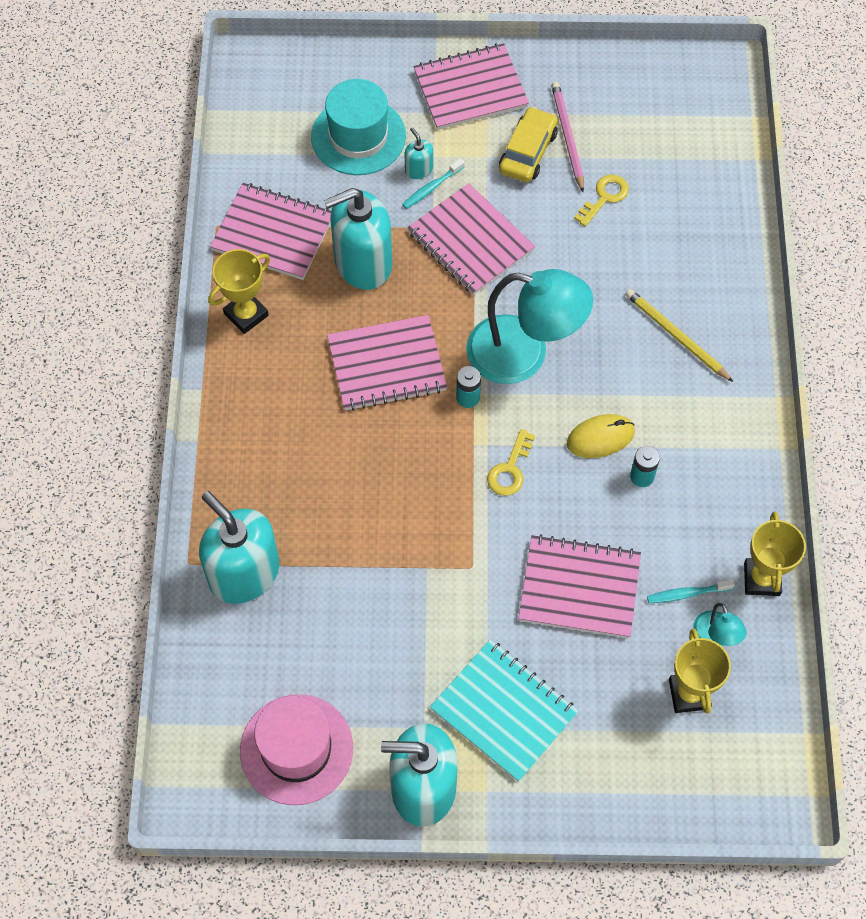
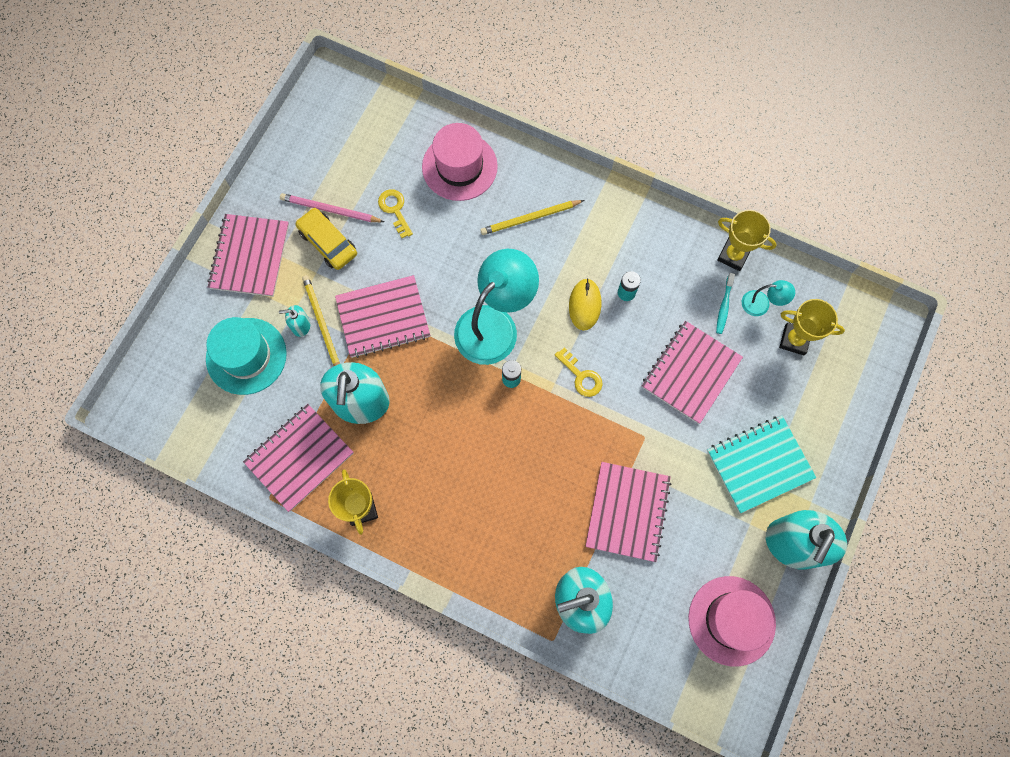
camera: 65 degrees left, 10 degrees up
(387, 365) = (457, 423): pink notebook -> pink notebook (627, 512)
(431, 188) = (322, 324): turquoise toothbrush -> yellow pencil
(697, 237) = (459, 167): none -> pink hat

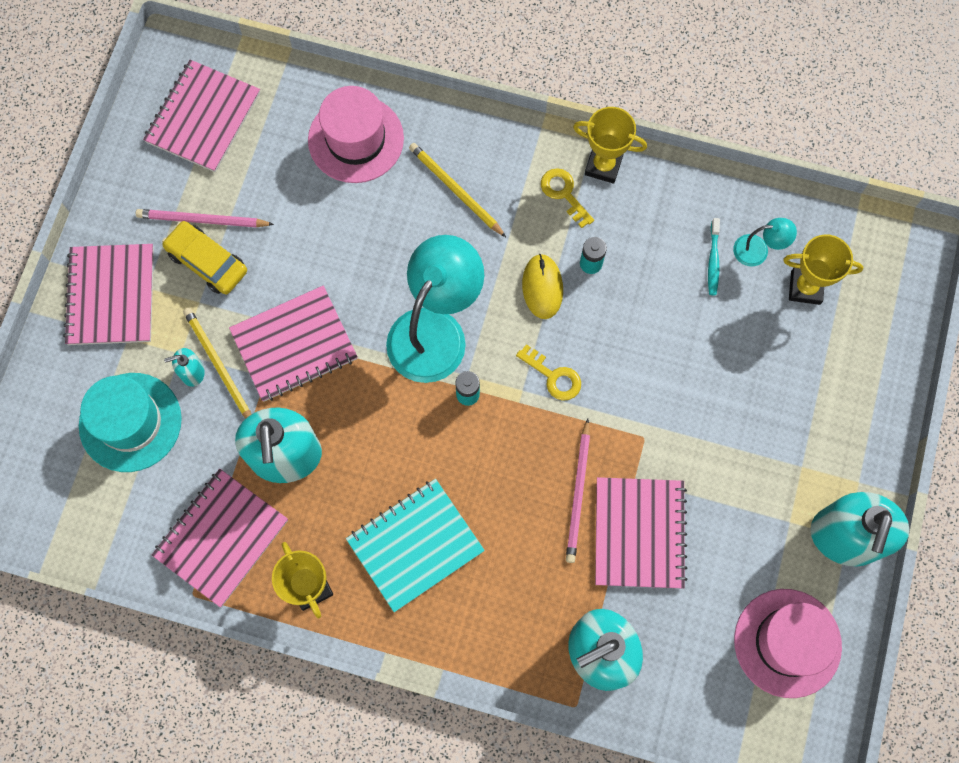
camera: 10 degrees left, 0 degrees up
(395, 210) = (284, 207): yellow key -> yellow key (564, 193)
(530, 218) = (455, 190): yellow pencil -> yellow pencil turned 75 degrees clockwise
(584, 472) = (578, 493): none -> pink pencil
(690, 373) = (686, 349): pink notebook -> pink notebook (203, 117)
(733, 255) = (713, 196): yellow trophy -> yellow trophy (603, 166)
(759, 464) = (788, 447): turquoise notebook -> turquoise notebook (415, 545)

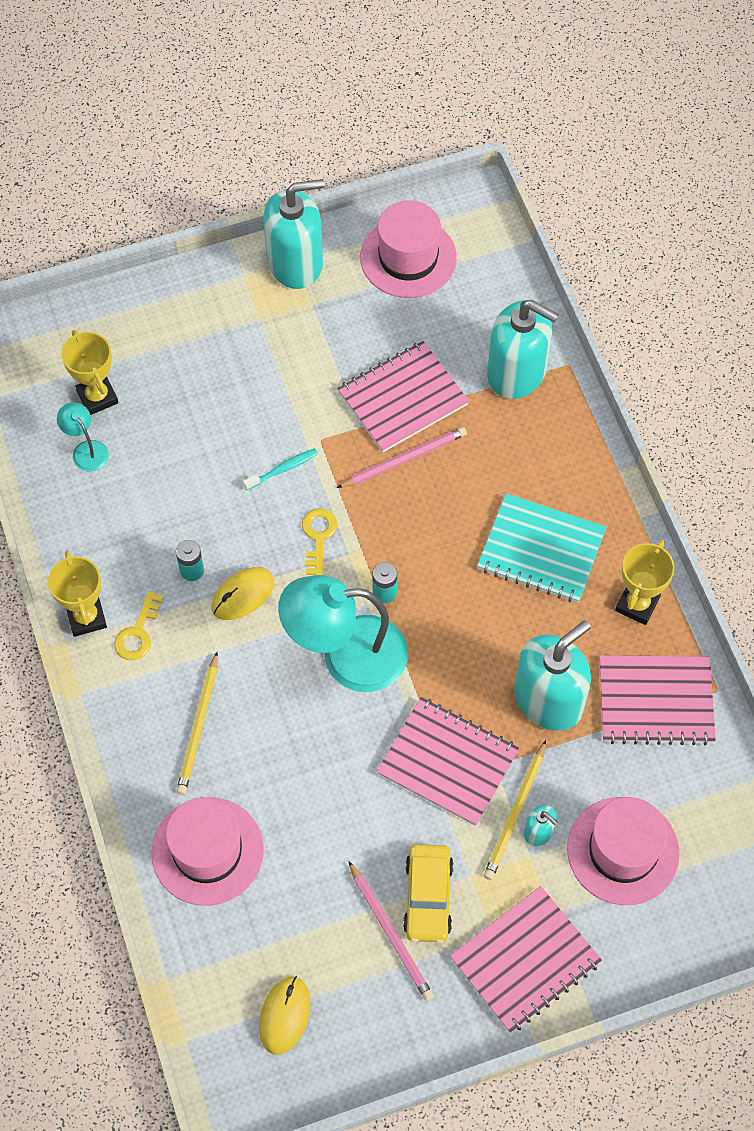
camera: 125 degrees left, 10 degrees down
(130, 422) = (623, 851): turquoise hat -> pink hat
(203, 117) = (284, 1015): pink notebook -> yellow mouse
(713, 261) = (121, 478): turquoise toothbrush -> turquoise toothbrush (283, 469)

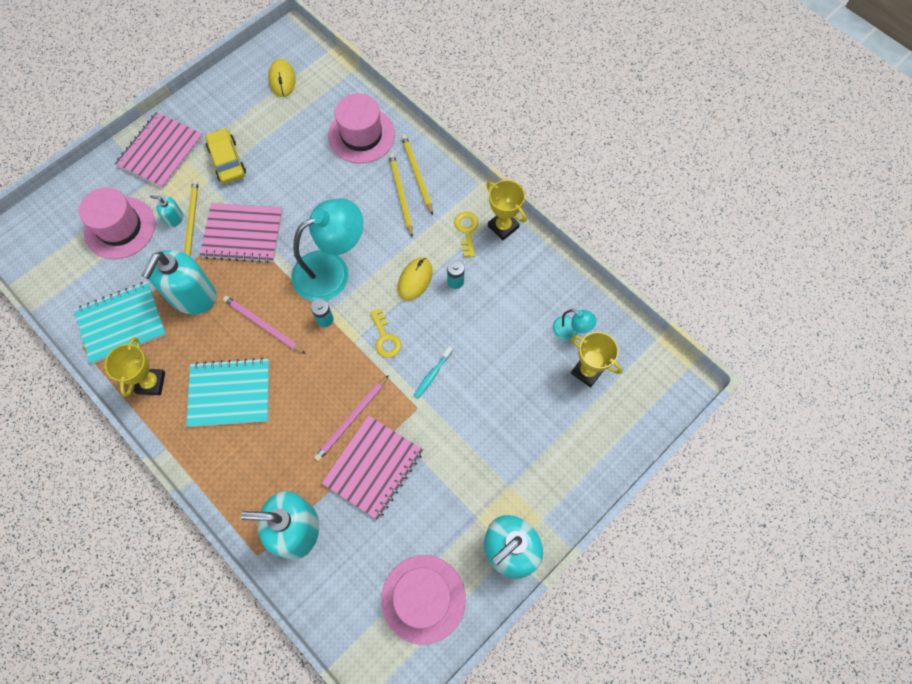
camera: 155 degrees right, 5 degrees up
(159, 748) = (417, 174): none -> yellow pencil
(391, 933) = (241, 136): pink pencil -> pink pencil (263, 325)
(655, 701) = (121, 323): pink notebook -> turquoise notebook

